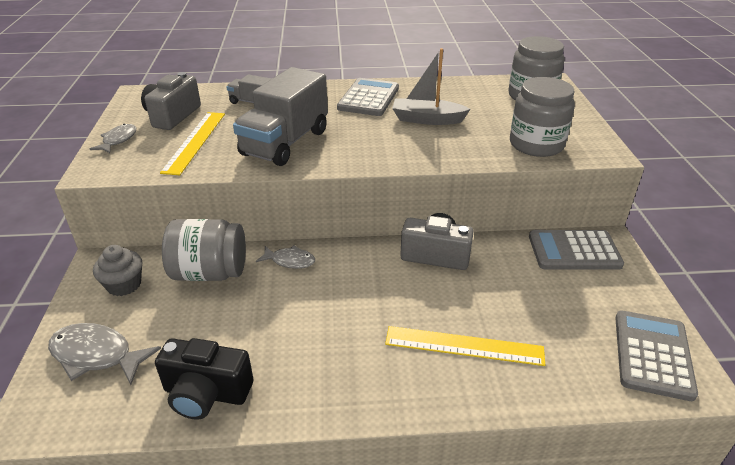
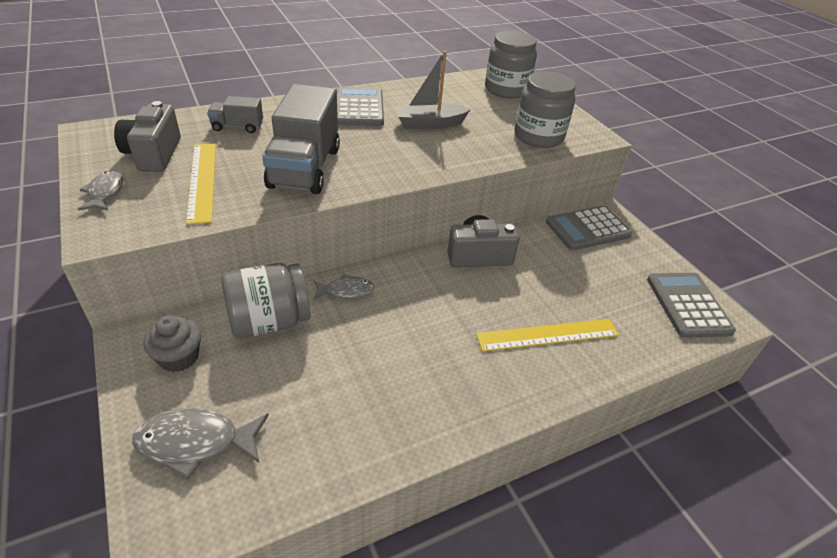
camera: 25 degrees left, 5 degrees up
(206, 393) = (341, 447): black camera -> none

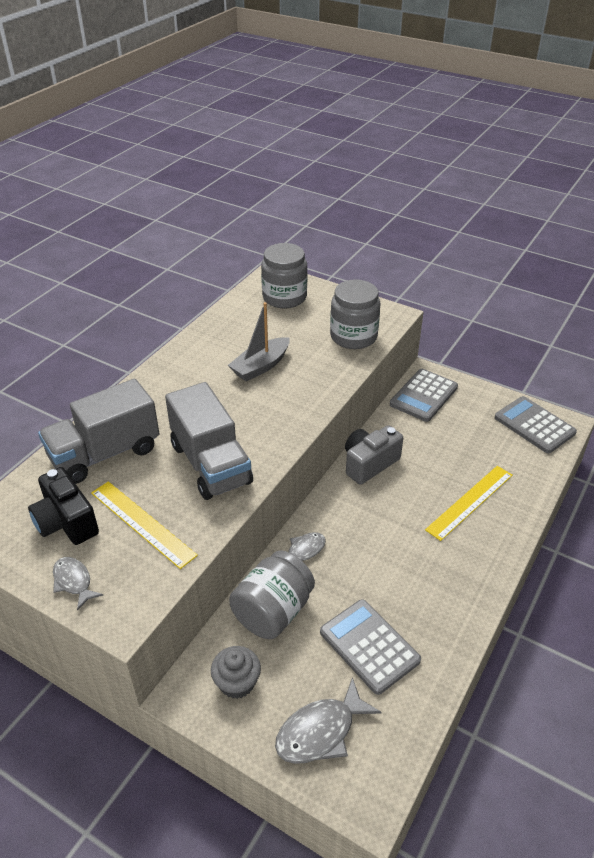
camera: 30 degrees left, 0 degrees up
(154, 154) = (66, 522): grey camera -> black camera
(237, 127) = (105, 453): grey truck -> grey truck, size x2.05
(359, 108) = (186, 379): grey calculator -> grey calculator (369, 646)

